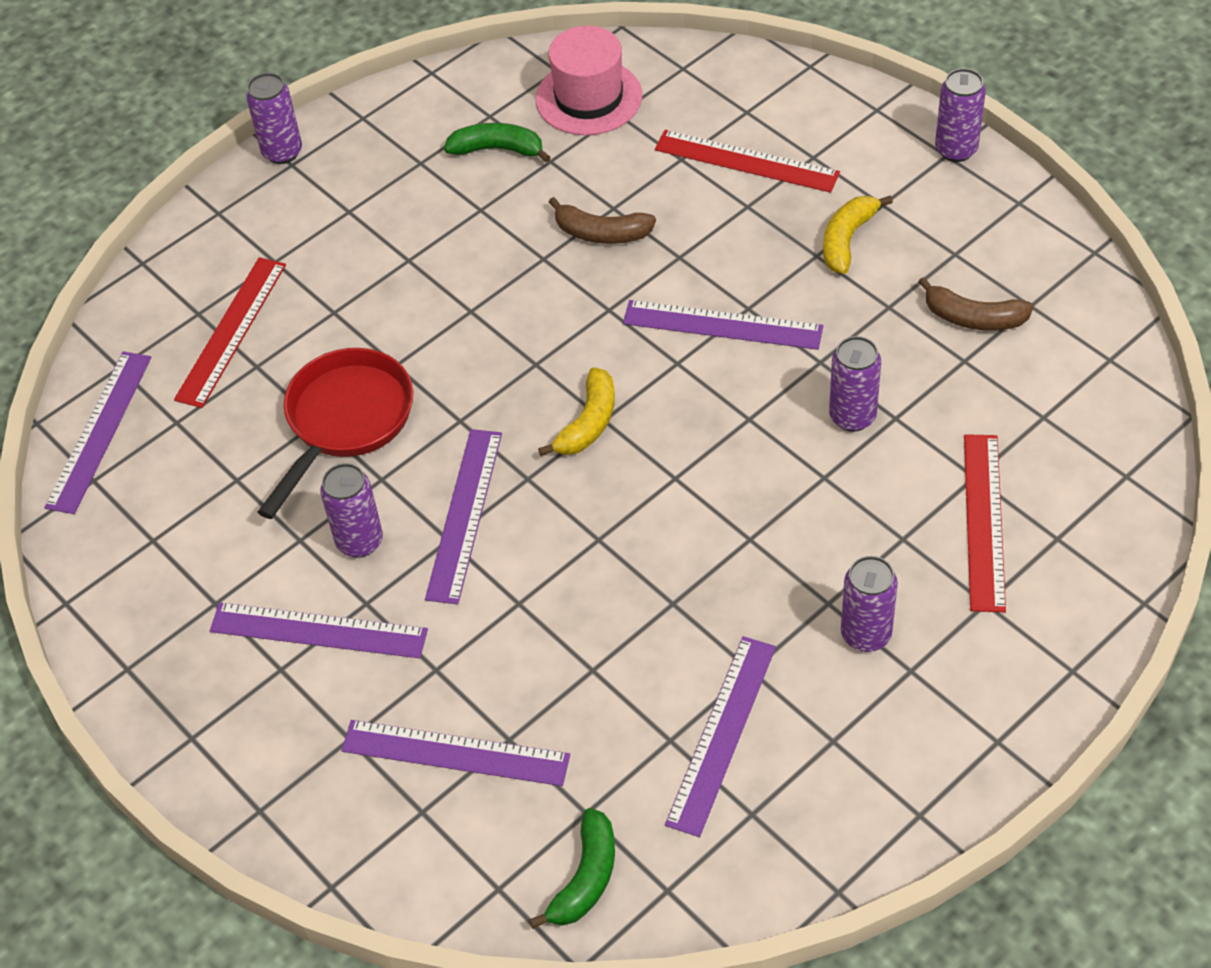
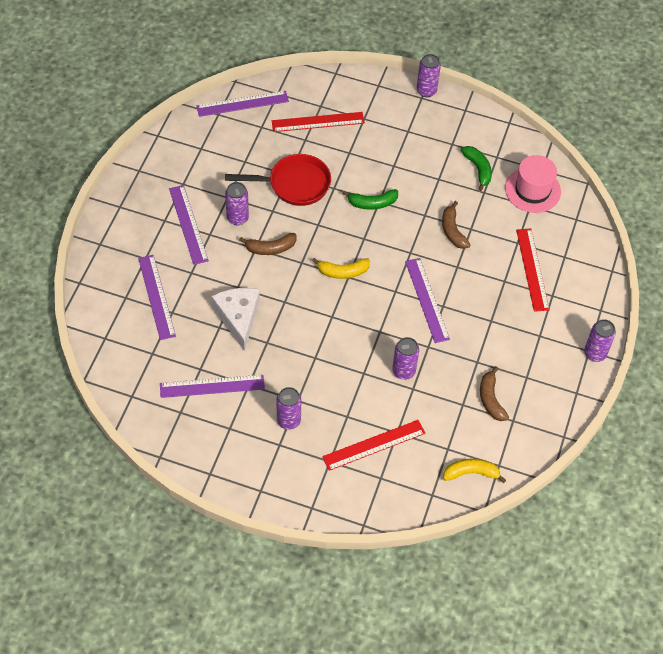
camera: 55 degrees right, 5 degrees up
(464, 514) = (270, 248): purple ruler -> brown banana
(585, 878) = (123, 365): green banana -> green banana (372, 203)
(590, 629) = (238, 318): none -> white cheese
(847, 240) = (508, 329): yellow banana -> yellow banana (471, 473)

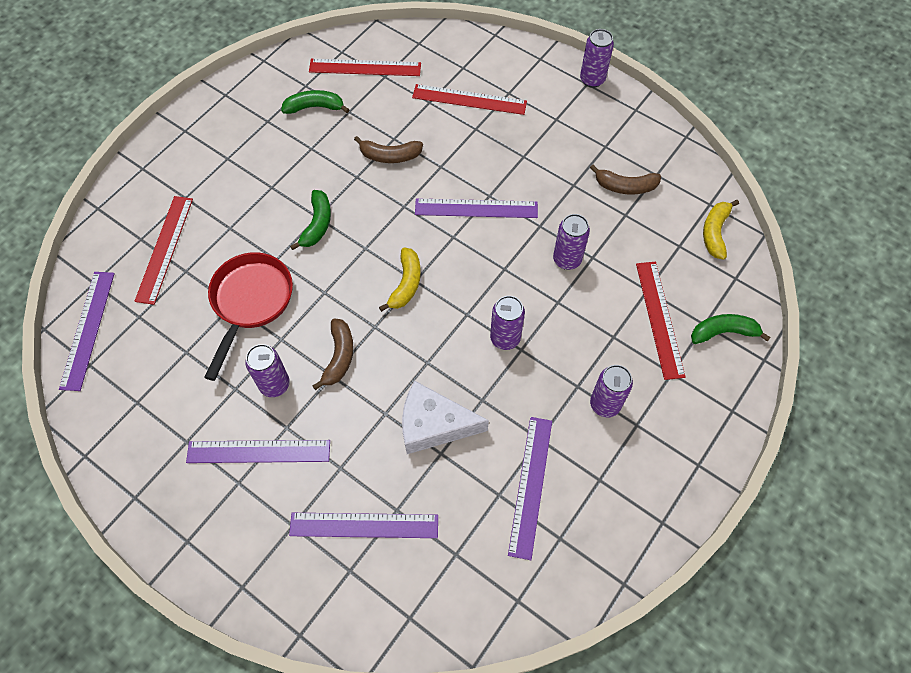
camera: 70 degrees left, 5 degrees up
(378, 492) = (723, 332): none -> green banana
(426, 91) = (177, 123): purple can -> purple can (505, 338)
(532, 190) = (365, 67): pink hat -> red ruler

